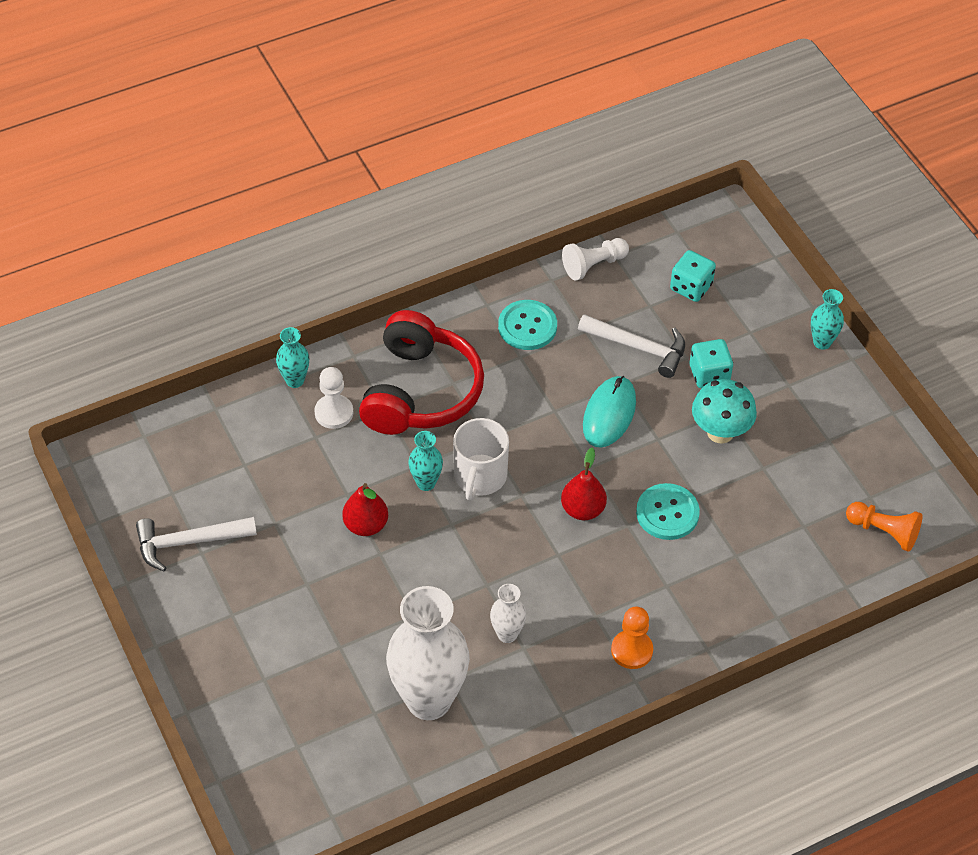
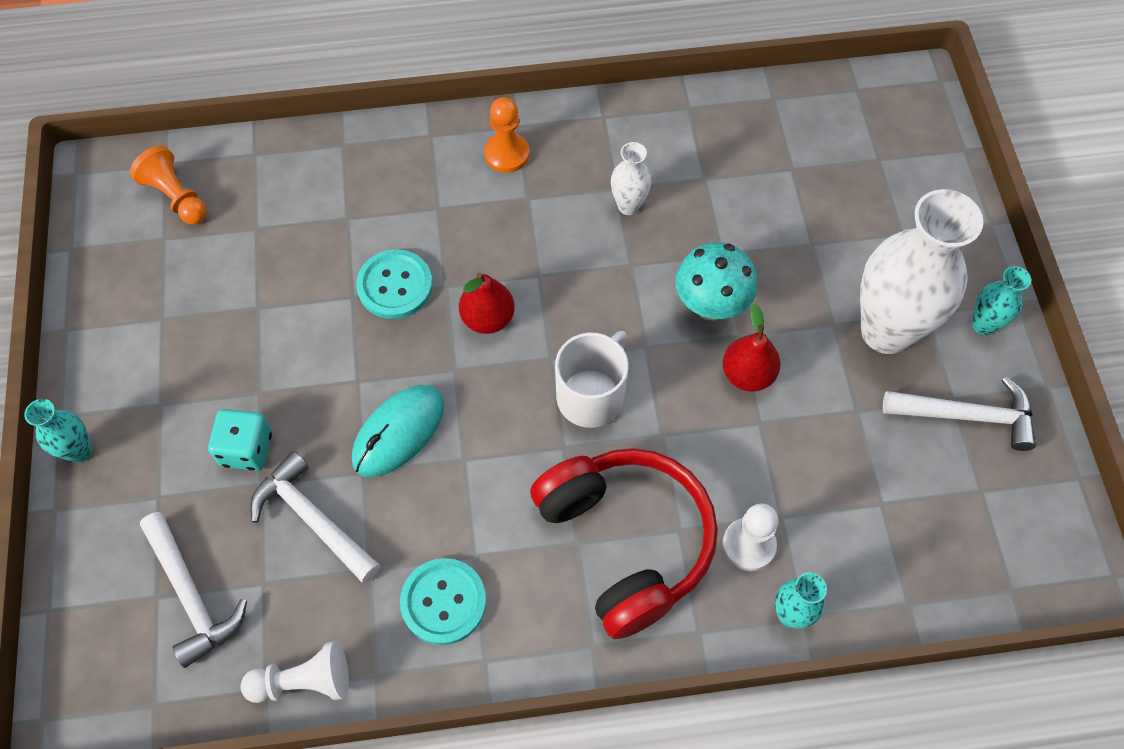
camera: 160 degrees left, 10 degrees up
(420, 391) = (625, 542): red headphones -> red headphones turned 120 degrees clockwise
(426, 483) = (659, 407): turquoise vase -> turquoise vase (983, 325)
(429, 700) = (733, 164): white vase -> white vase (886, 331)
(691, 287) = (191, 595): turquoise dice -> white hammer
(720, 432) = (279, 366): turquoise mushroom -> turquoise mushroom (710, 305)

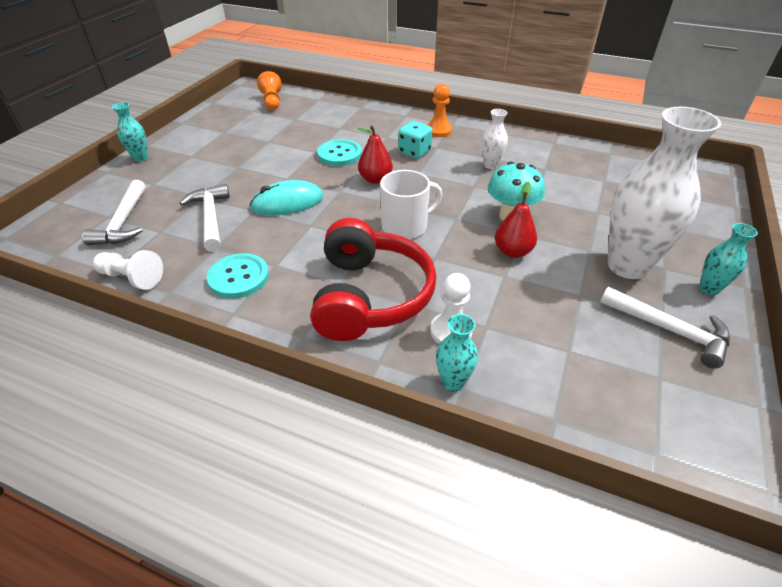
camera: 30 degrees right, 20 degrees down
(246, 449) = (210, 183): turquoise dice -> turquoise dice (414, 152)

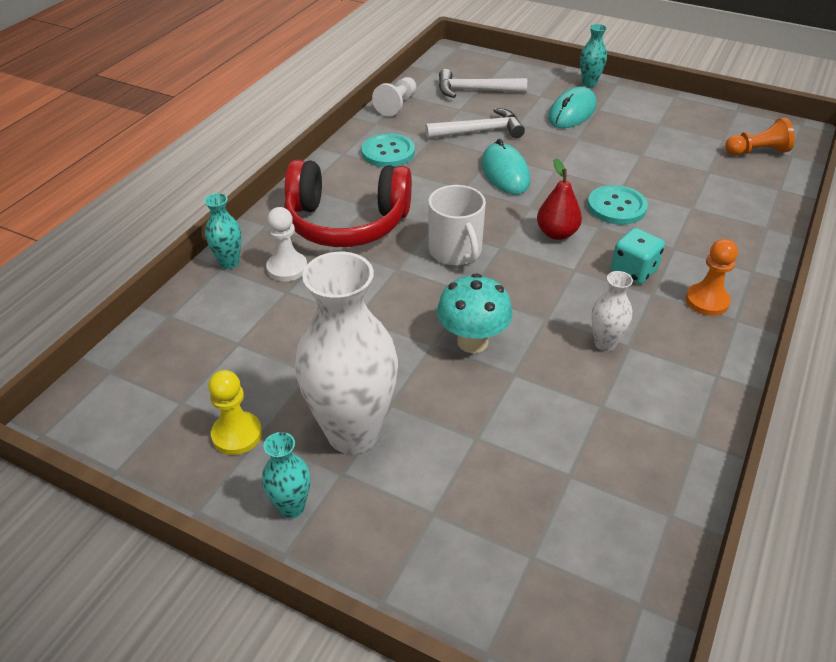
camera: 95 degrees right, 0 degrees up
(191, 168) = (572, 112): none -> turquoise mouse
(512, 251) = (398, 330): red pear -> none
(669, 330) = (237, 434): white hammer -> yellow pawn

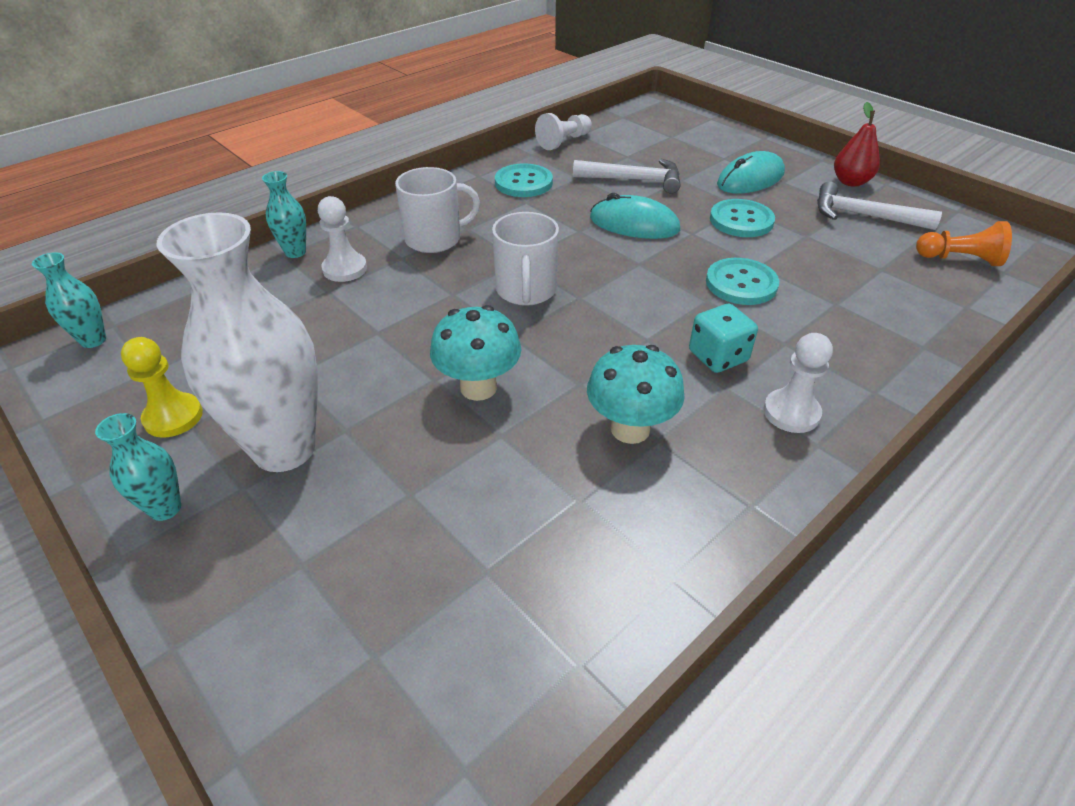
camera: 20 degrees right, 0 degrees up
(347, 222) = (435, 239): red headphones -> white mug
(475, 90) = (655, 141): white hammer -> white hammer (864, 216)
(505, 173) = (634, 224): turquoise mouse -> turquoise mouse turned 75 degrees counterclockwise
(557, 233) = (651, 296): red pear -> red pear (850, 182)
(586, 151) = (741, 220): none -> turquoise button
(589, 83) = (789, 154): turquoise vase -> turquoise vase (93, 340)
(605, 343) = (630, 429): white vase -> turquoise mushroom
(707, 301) = (791, 413): orange pawn -> white pawn

